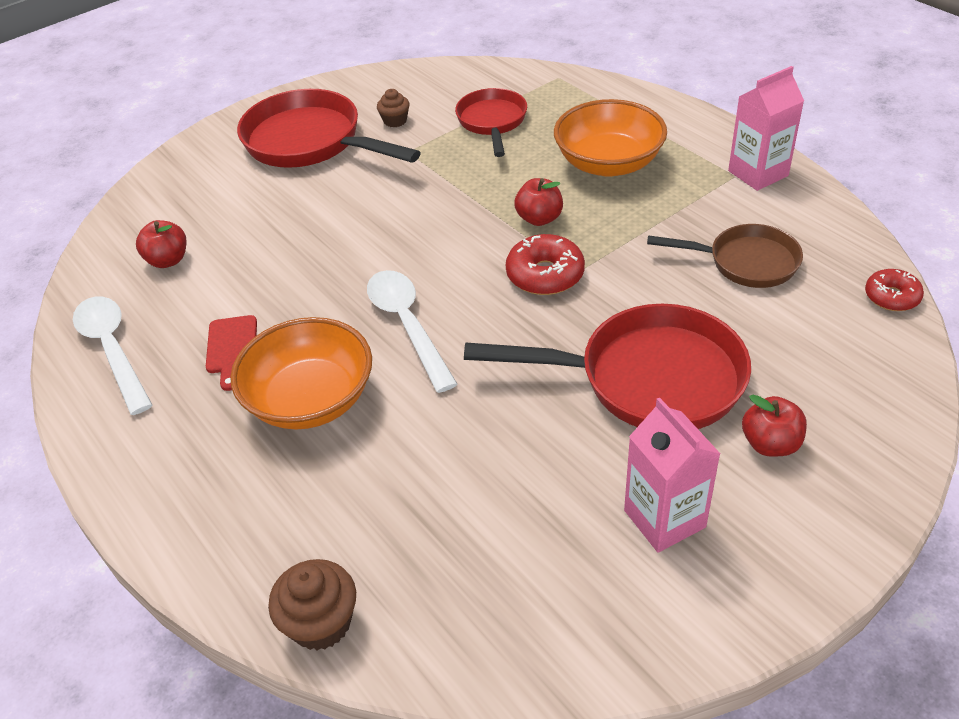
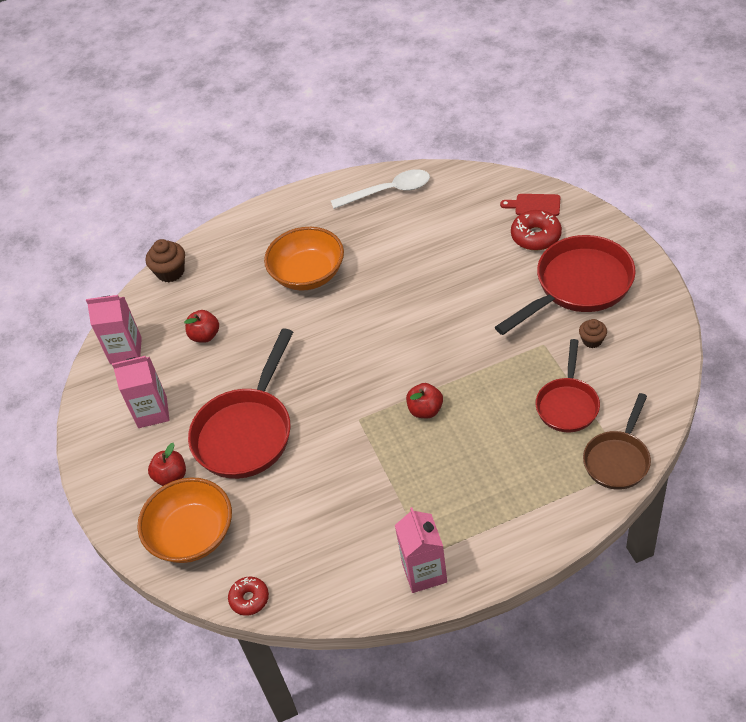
camera: 110 degrees right, 5 degrees up
(168, 260) = (462, 211): red apple -> red apple (205, 336)
(232, 348) = (366, 241): red cutting board -> red cutting board (534, 205)
(407, 325) = (348, 322): white spoon -> none
(492, 122) = (567, 404): red pan -> red pan turned 90 degrees clockwise
(543, 623) = (126, 350): none -> pink carton
(545, 275) = (363, 401): red donut -> red donut (536, 236)
(608, 163) = (478, 471): orange bowl -> orange bowl (192, 535)
(746, 262) = (323, 522): brown pan -> brown pan (618, 459)

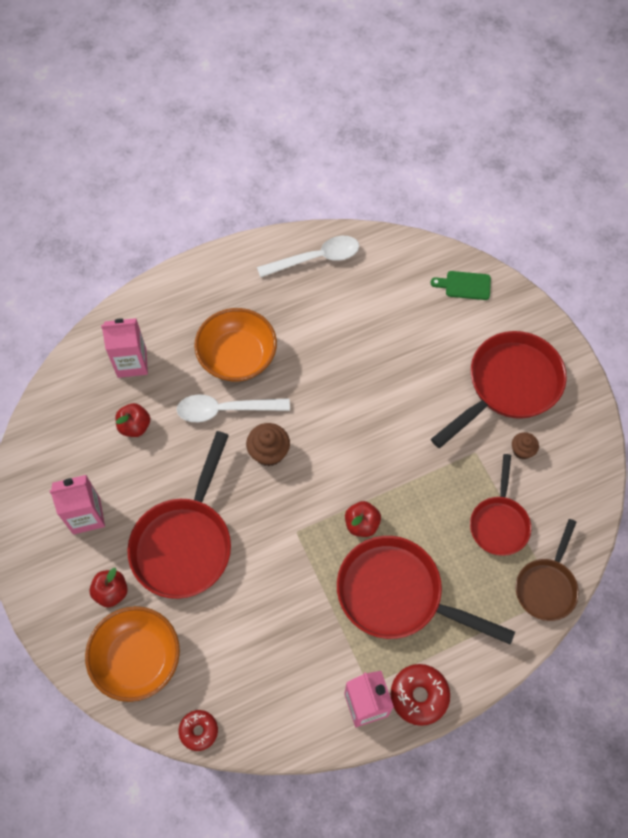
camera: 10 degrees left, 15 degrees up
(126, 350) = (53, 440): pink carton -> pink carton (132, 363)
(170, 272) = (93, 346): brown cupcake -> brown cupcake (269, 452)
(293, 318) = (225, 410): none -> white spoon
(460, 471) = (397, 594): none -> red pan
(534, 205) = (464, 285): red cutting board -> green cutting board
(536, 236) = (466, 323): red donut -> red donut (419, 695)

